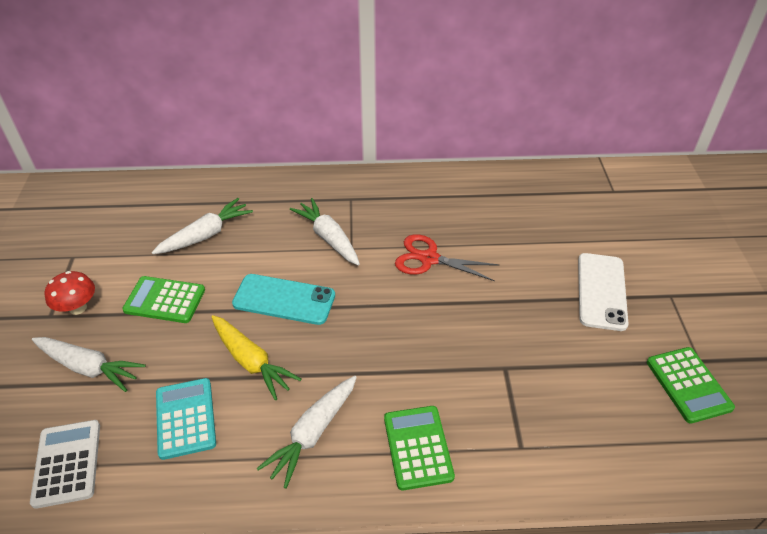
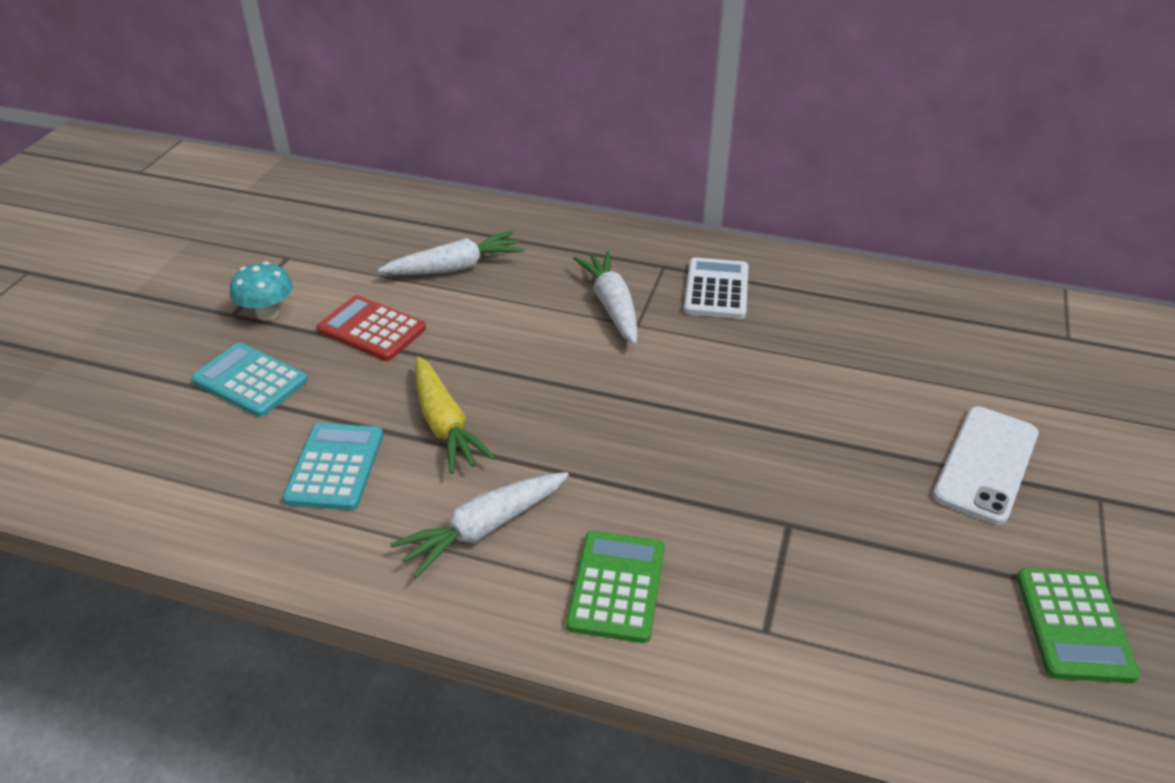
camera: 20 degrees right, 5 degrees down
(67, 463) = (178, 477): white calculator -> white calculator (716, 289)
(78, 308) = (267, 313): red mushroom -> turquoise mushroom
(89, 367) = (250, 381): white carrot -> turquoise calculator
(164, 300) = (371, 329): green calculator -> red calculator
(284, 300) = (519, 364): turquoise phone -> none
(429, 259) = (740, 362): red scissors -> none

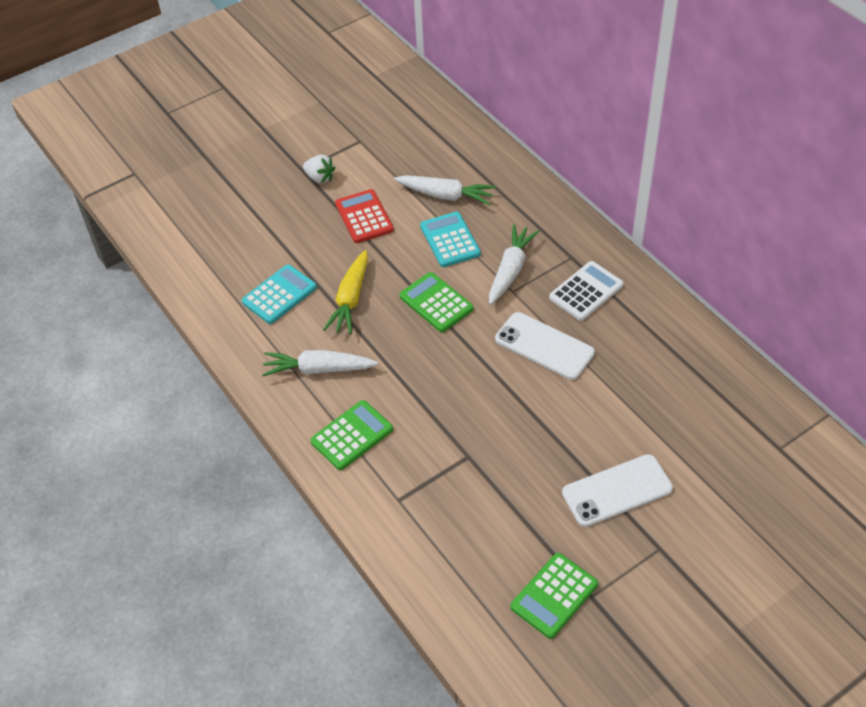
camera: 40 degrees right, 10 degrees up
(250, 381) = (279, 219): turquoise calculator -> turquoise calculator (450, 240)
(267, 313) = (320, 178): turquoise mushroom -> white strawberry
(561, 377) = (436, 303): none -> green calculator
(735, 361) = (544, 346): none -> white phone

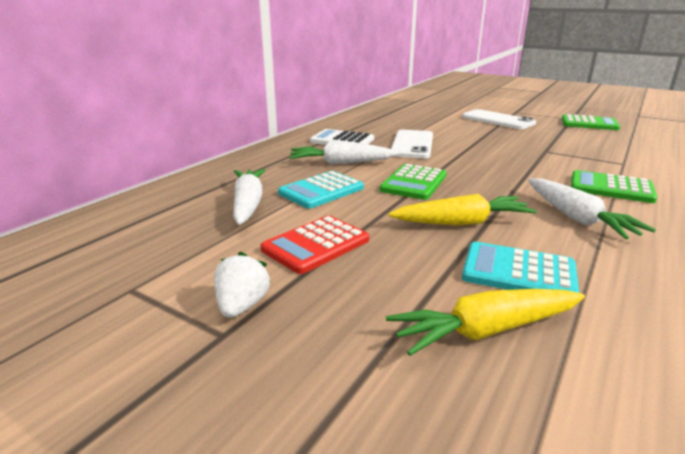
camera: 115 degrees left, 25 degrees down
(246, 255) = (485, 331): none -> yellow carrot

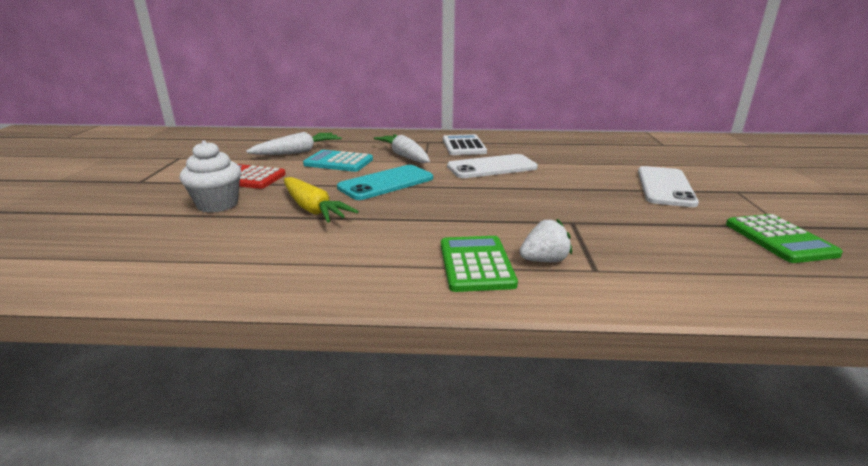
camera: 60 degrees right, 0 degrees up
(242, 306) = (167, 178): white strawberry -> white strawberry (544, 260)
(405, 273) = (217, 204): none -> white cupcake
(414, 183) = (386, 183): green calculator -> turquoise phone
(485, 331) = (148, 234): yellow carrot -> none
(518, 272) = (232, 236): turquoise calculator -> none
(577, 218) = (361, 251): white carrot -> none

